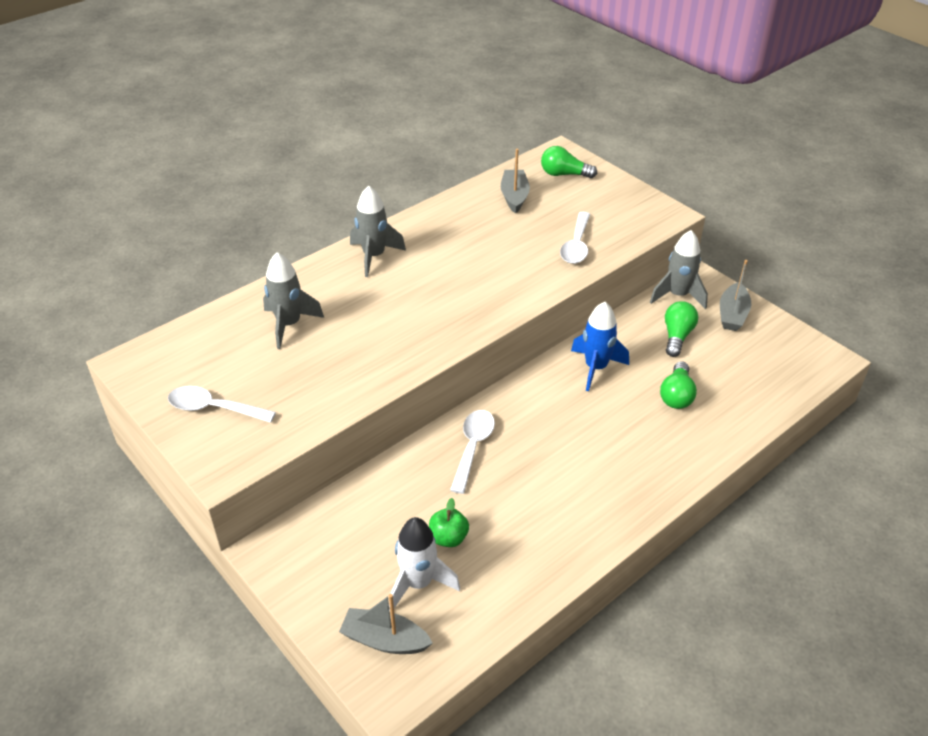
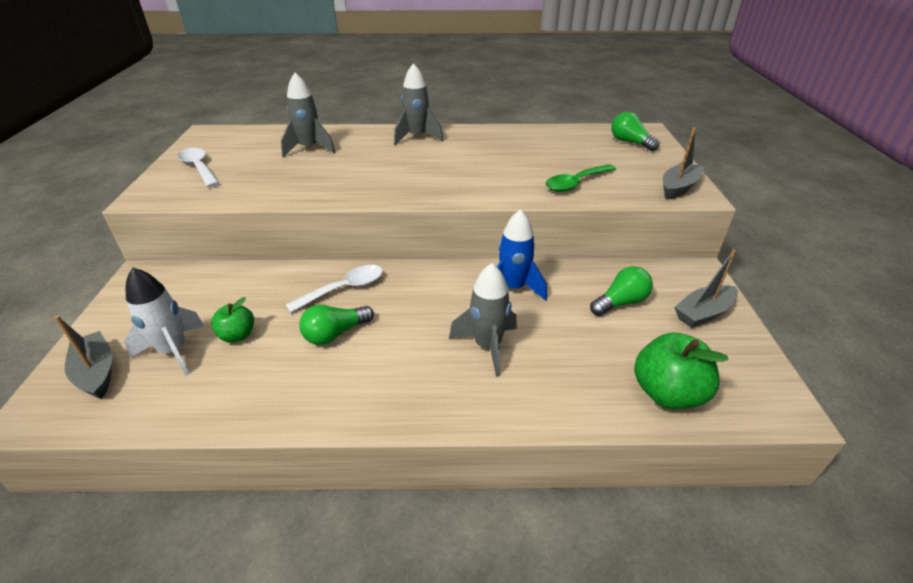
camera: 40 degrees right, 5 degrees down
(514, 196) = (568, 141): grey boat -> grey boat (678, 188)
(576, 245) = (576, 183): white spoon -> green spoon
(676, 395) = (559, 346): green light bulb -> green light bulb (335, 334)
(678, 295) = (661, 274): grey rocket -> grey rocket (487, 346)
(767, 389) = (667, 393): none -> green apple

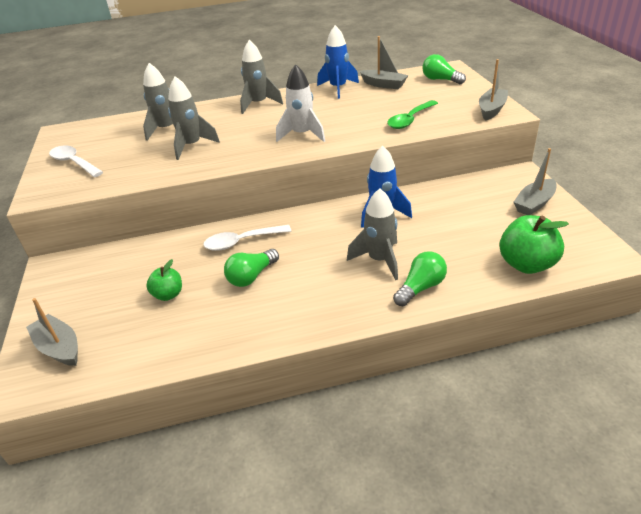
camera: 10 degrees left, 0 degrees up
(174, 351) = (119, 317): white rocket -> white rocket (302, 135)
(324, 171) = (191, 146): none -> grey rocket
(344, 289) = (242, 242): white spoon -> white spoon turned 150 degrees counterclockwise
(510, 134) = (338, 88): none -> blue rocket
(562, 138) = (383, 85): none -> grey boat
(620, 302) = (470, 208): green light bulb -> green light bulb (420, 287)

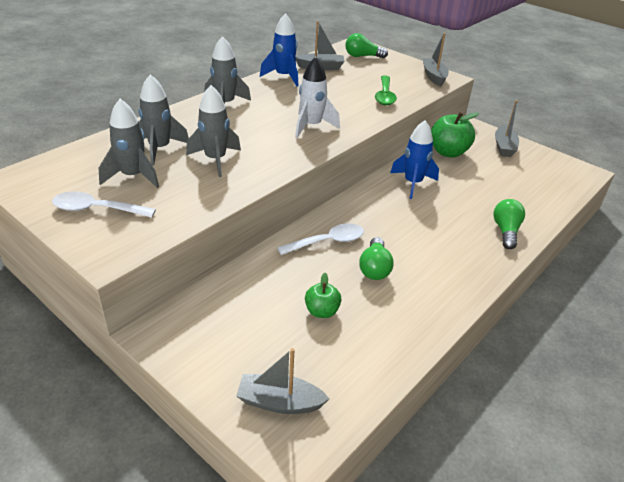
camera: 40 degrees left, 0 degrees up
(242, 242) = (327, 242): white spoon -> white spoon turned 150 degrees counterclockwise
(379, 260) = (455, 220): grey rocket -> grey rocket (133, 176)
(526, 264) = (547, 192): green apple -> green apple (448, 152)

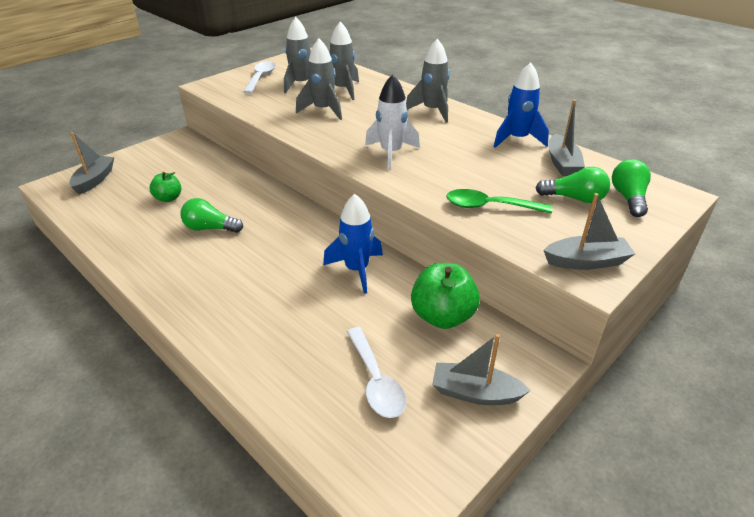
camera: 95 degrees right, 0 degrees up
(327, 242) = (256, 204): white spoon -> white spoon (375, 381)
(505, 231) = (242, 338): green light bulb -> green light bulb (574, 198)

